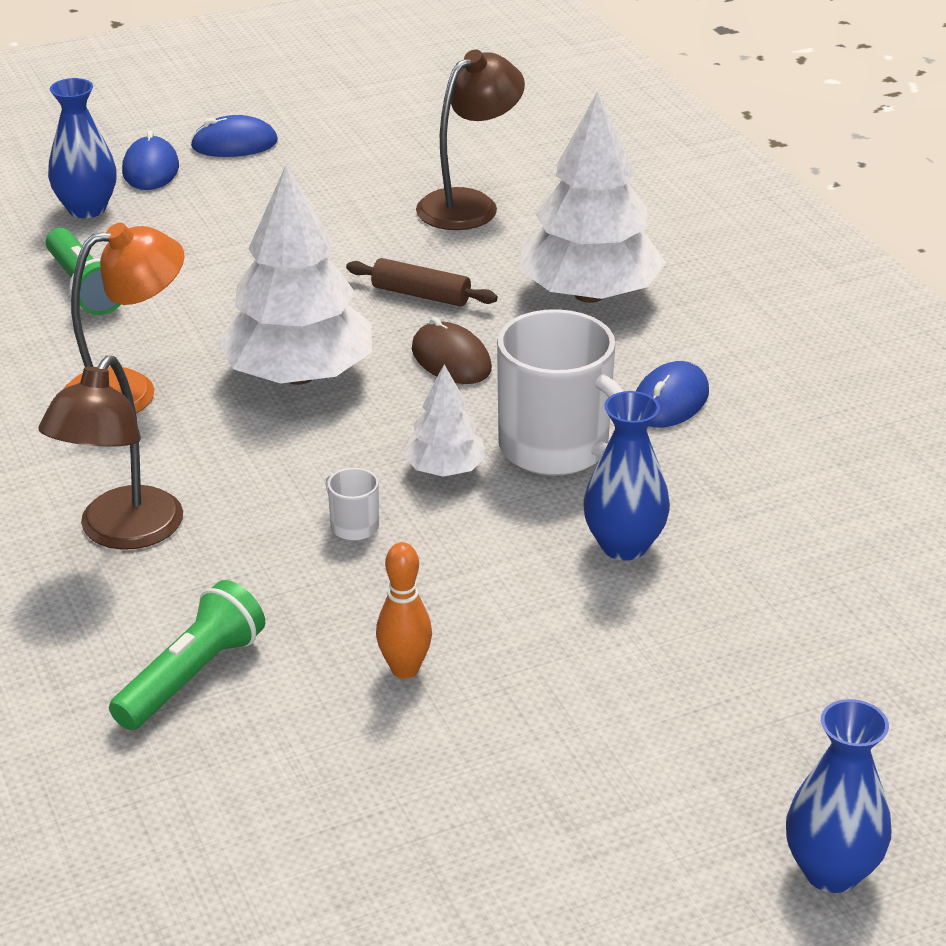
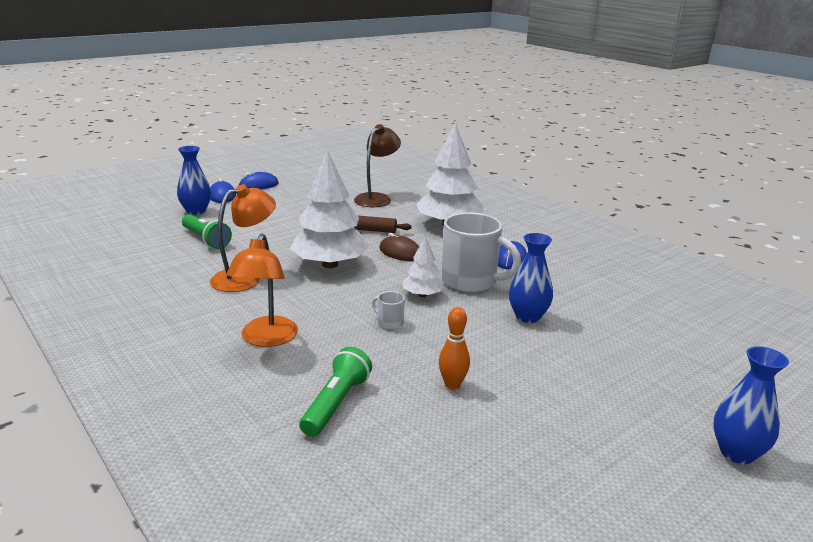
camera: 15 degrees left, 10 degrees down
(121, 533) = (266, 339): brown lamp -> orange lamp

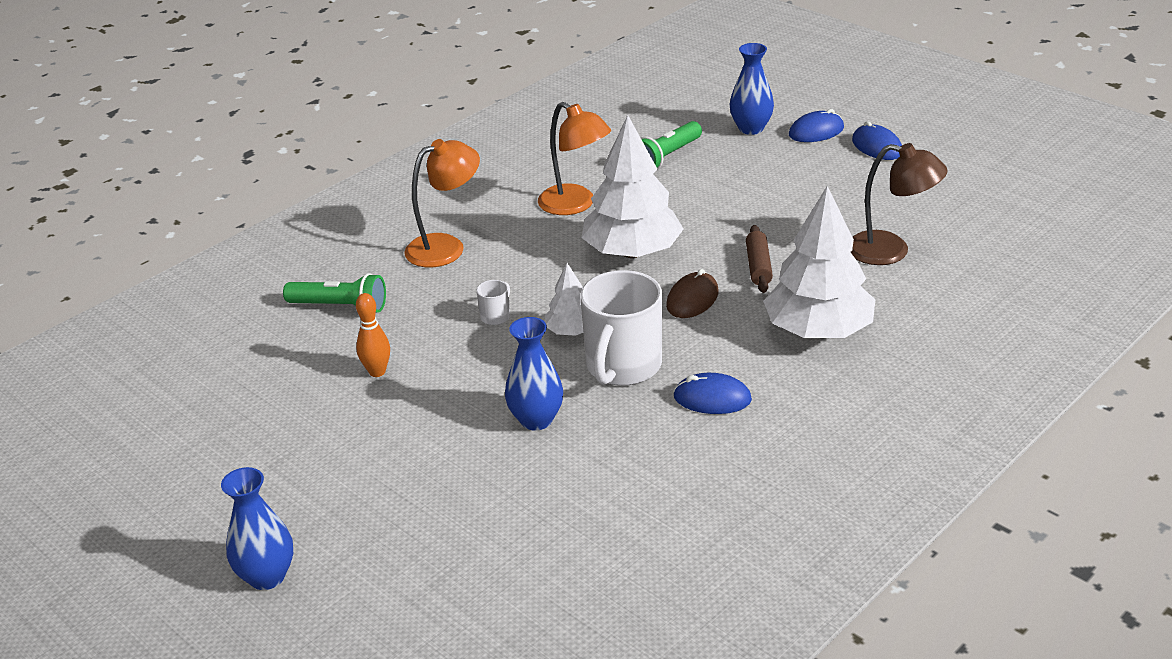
camera: 85 degrees right, 10 degrees up
(266, 339) = (446, 247): orange lamp -> orange lamp turned 150 degrees clockwise

